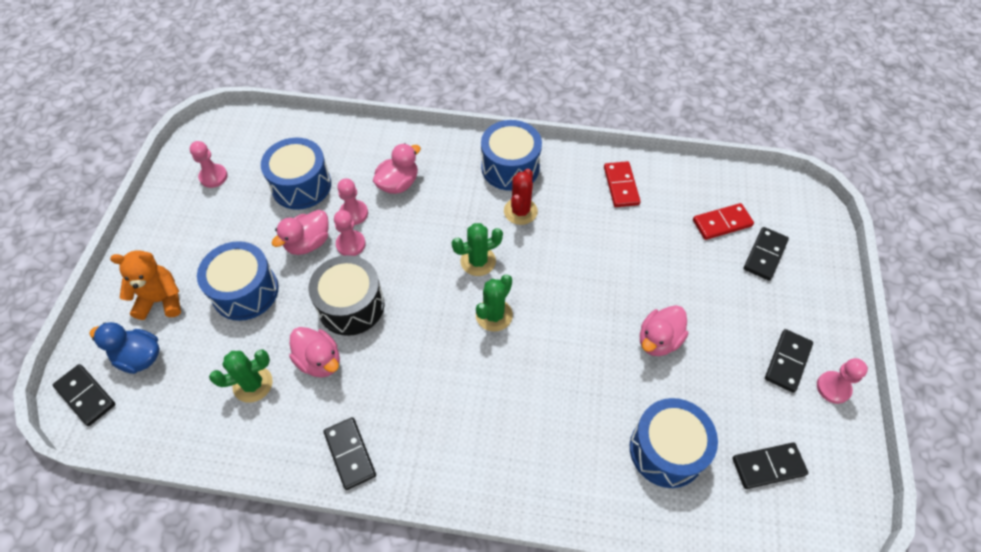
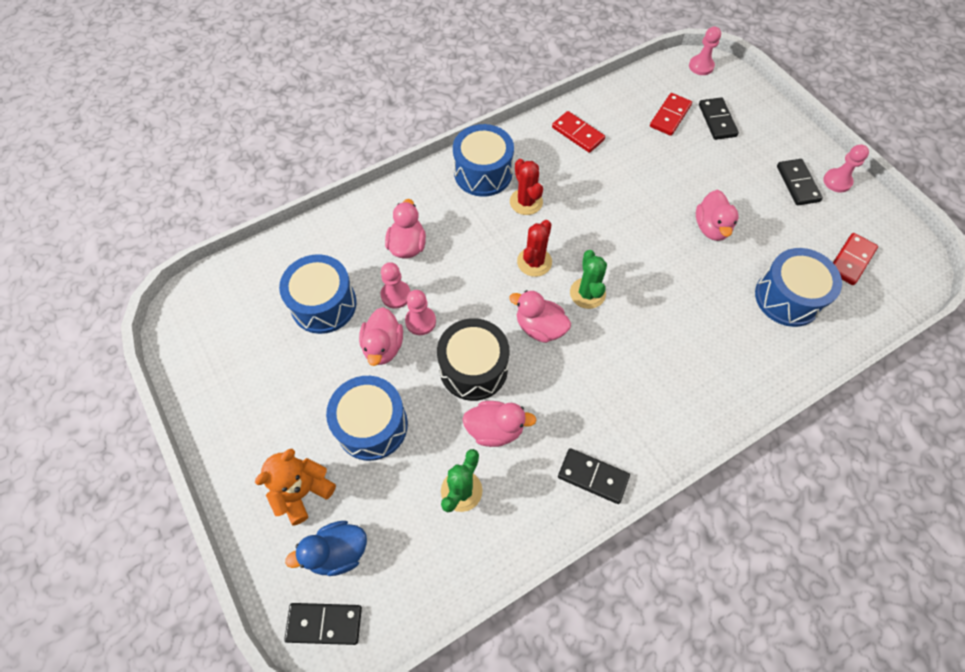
camera: 40 degrees left, 5 degrees up
(213, 177) = (231, 354): pink pawn -> pink pawn (701, 66)
(430, 313) = (539, 327): none -> pink duck
(478, 261) = (534, 262): green cactus -> red cactus
(768, 466) = (851, 260): black domino -> red domino

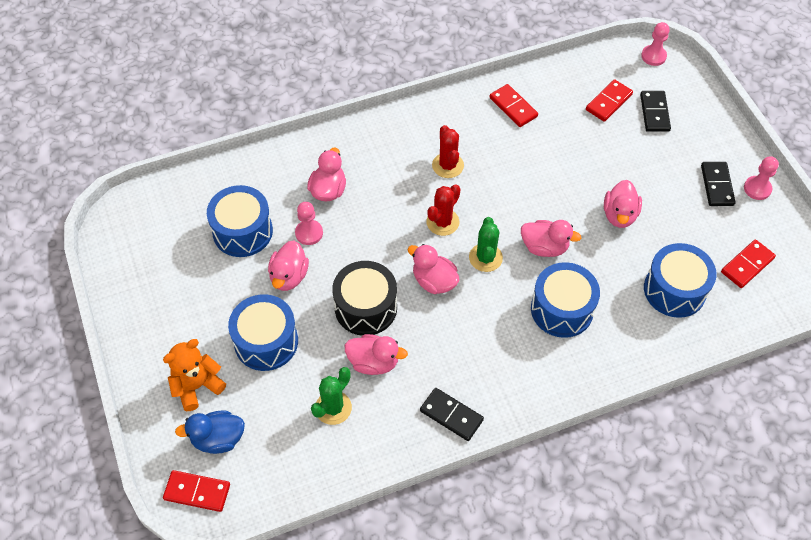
camera: 10 degrees right, 5 degrees down
(324, 624) = (197, 492): black domino -> red domino
(420, 321) = (326, 259): pink pawn -> none
(483, 173) = (413, 132): blue drum -> blue drum (562, 309)
(645, 272) = (544, 247): none -> pink duck

